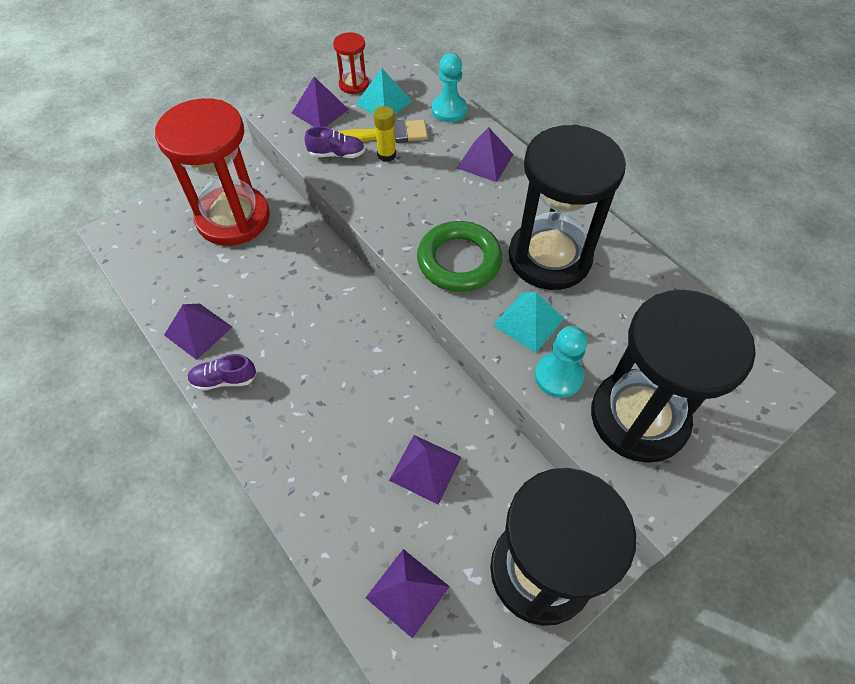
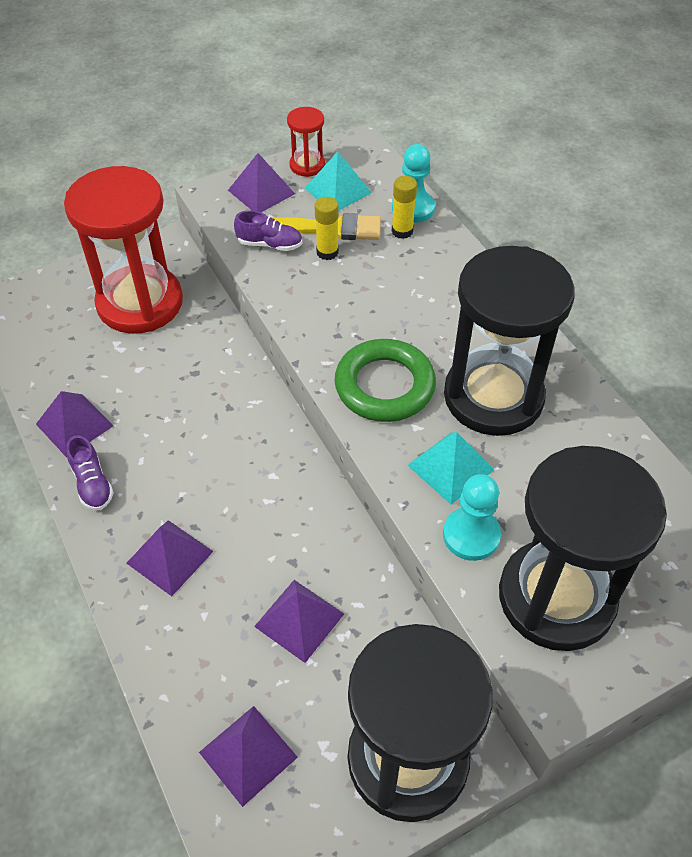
camera: 10 degrees right, 5 degrees down
(224, 379) = (92, 484): purple shoe -> purple shoe turned 120 degrees counterclockwise
(444, 130) = (402, 231): none -> yellow glue stick
(485, 161) = (442, 273): purple pyramid -> purple pyramid (169, 557)

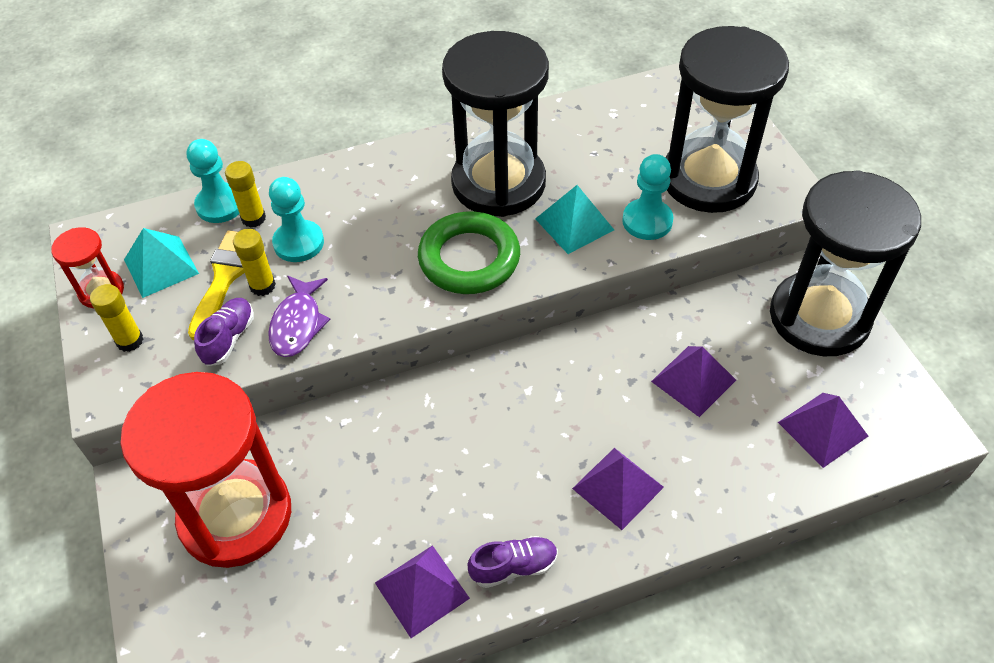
camera: 80 degrees left, 0 degrees up
(261, 192) = (130, 341): purple pyramid -> yellow glue stick
(290, 281) = (298, 324): none -> purple fish
(380, 265) = (298, 243): none -> turquoise pawn

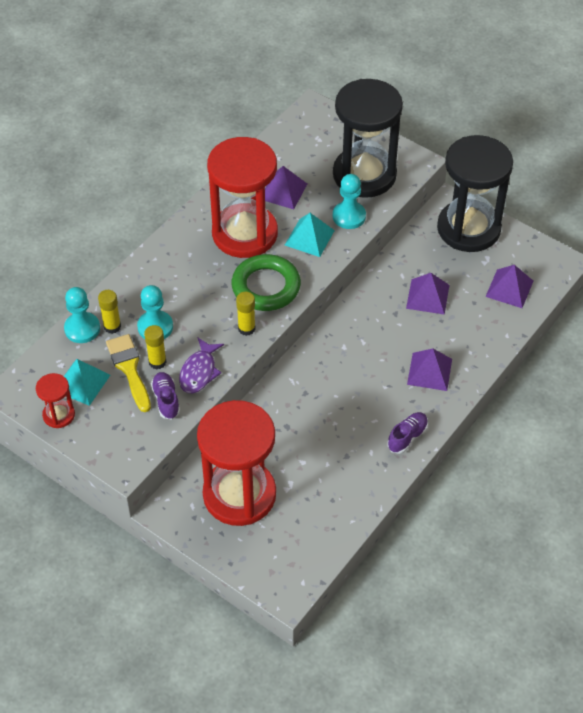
camera: 35 degrees left, 0 degrees up
(130, 341) = (107, 432): yellow glue stick -> yellow glue stick (246, 328)
(298, 324) = (199, 372): purple fish -> purple fish turned 45 degrees clockwise
(422, 590) = (370, 473): purple pyramid -> purple pyramid (283, 191)
(498, 183) = (245, 233): black hourglass -> red hourglass

